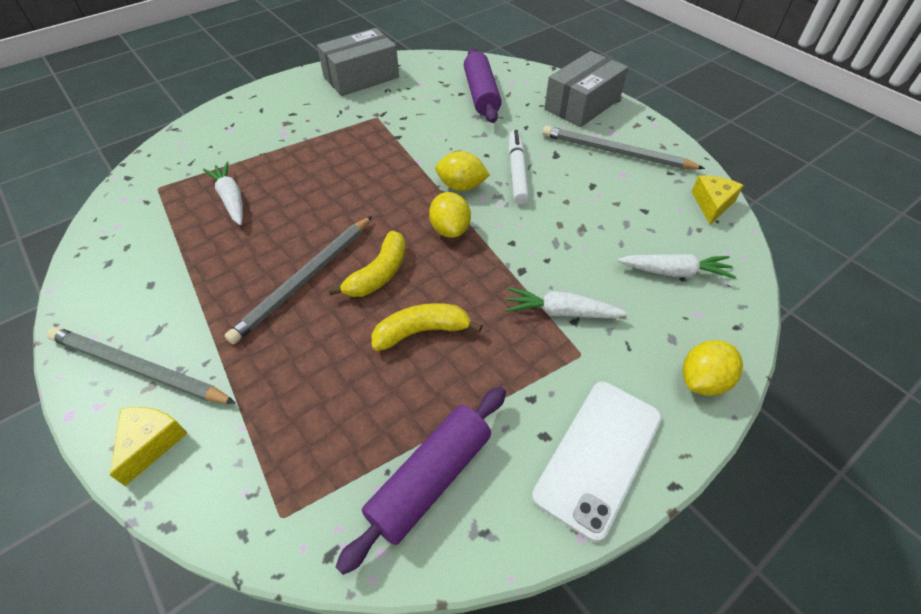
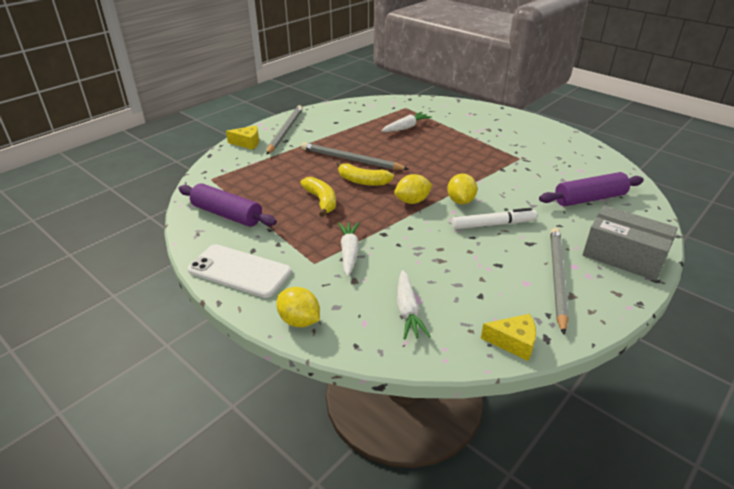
camera: 80 degrees right, 15 degrees down
(361, 77) = (565, 145): grey box -> none

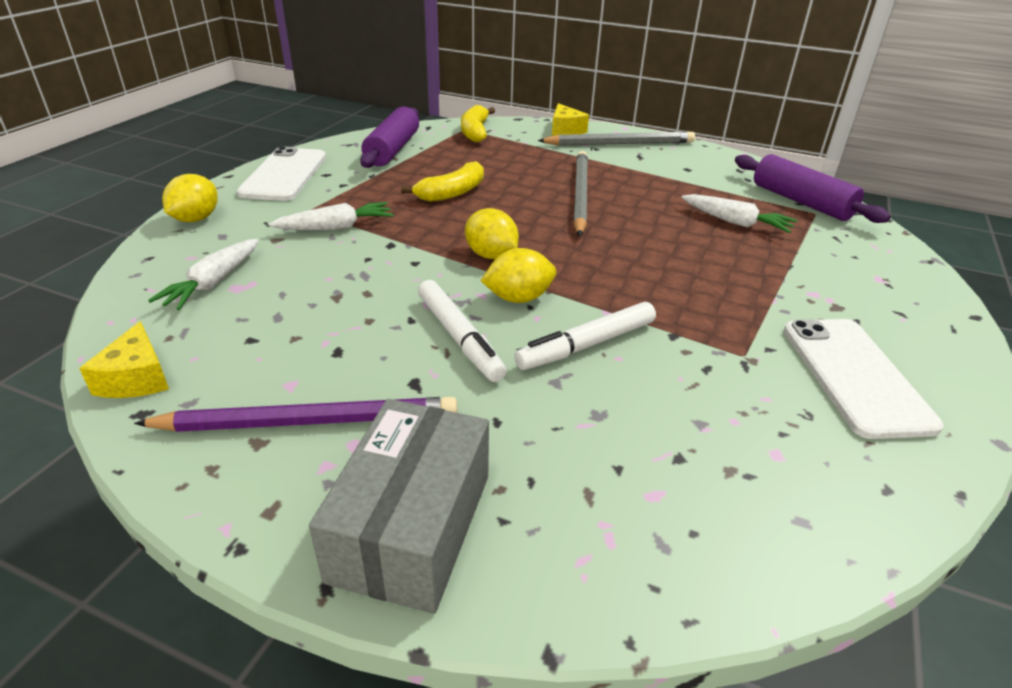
camera: 70 degrees right, 0 degrees up
(363, 181) = (524, 211): yellow banana -> yellow banana (475, 132)
(408, 311) = (213, 283): white carrot -> white carrot turned 45 degrees counterclockwise
(506, 191) = (586, 345): none -> white marker
(536, 141) = (855, 375): none -> white phone
(557, 278) = (308, 421): grey pencil -> purple pencil
(589, 199) = (638, 469): purple rolling pin -> purple rolling pin (801, 202)

